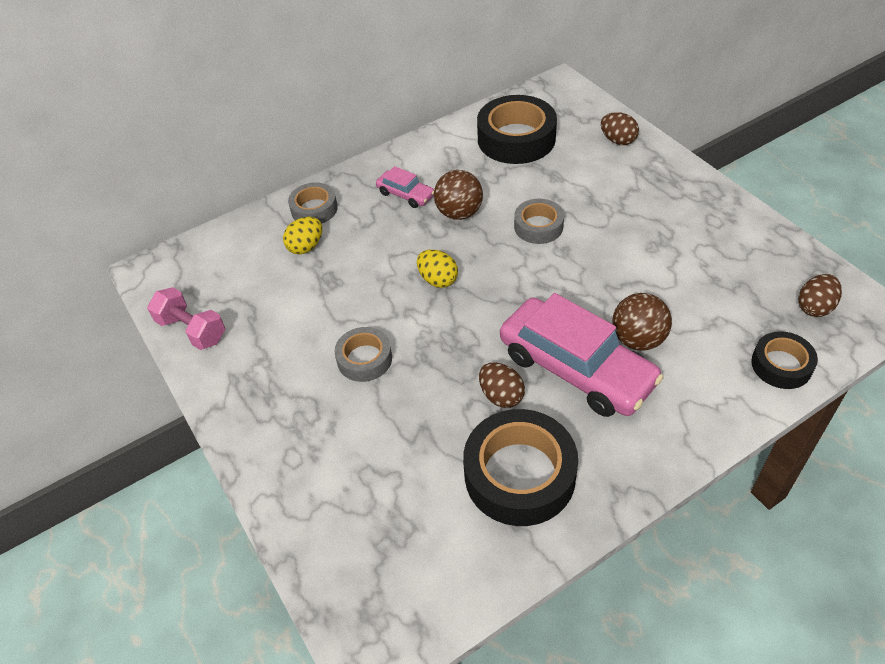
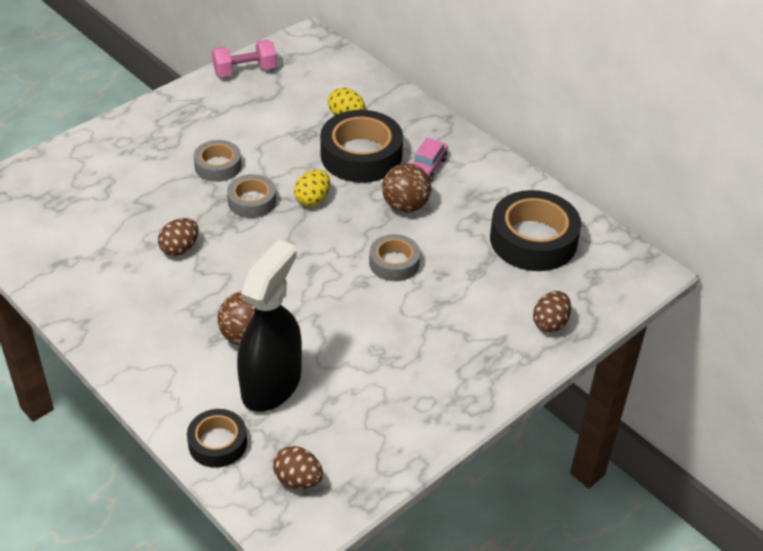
camera: 75 degrees right, 5 degrees down
(192, 330) = (245, 71): pink dumbbell -> pink dumbbell turned 45 degrees clockwise
(314, 209) = (396, 113): grey tape -> grey tape (252, 201)
(519, 474) = (101, 263): black tape -> black tape (361, 155)
(576, 368) = (210, 294): pink car -> none
(701, 322) = (271, 384): none -> black spray bottle

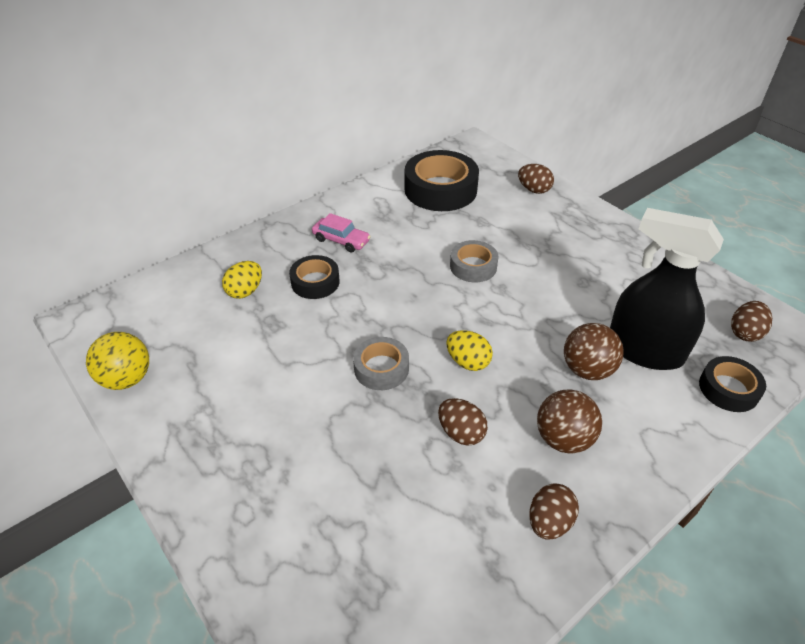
camera: 85 degrees left, 0 degrees up
(92, 295) = (549, 522): none -> brown egg
(218, 166) = (314, 401): grey tape -> none
(245, 71) = (127, 379): pink dumbbell -> yellow ball
(312, 200) = (382, 319): yellow egg -> yellow egg (468, 362)
(361, 155) = (315, 282): black tape -> black tape, size x0.56
(405, 206) = (395, 256): brown ball -> brown ball (563, 439)

